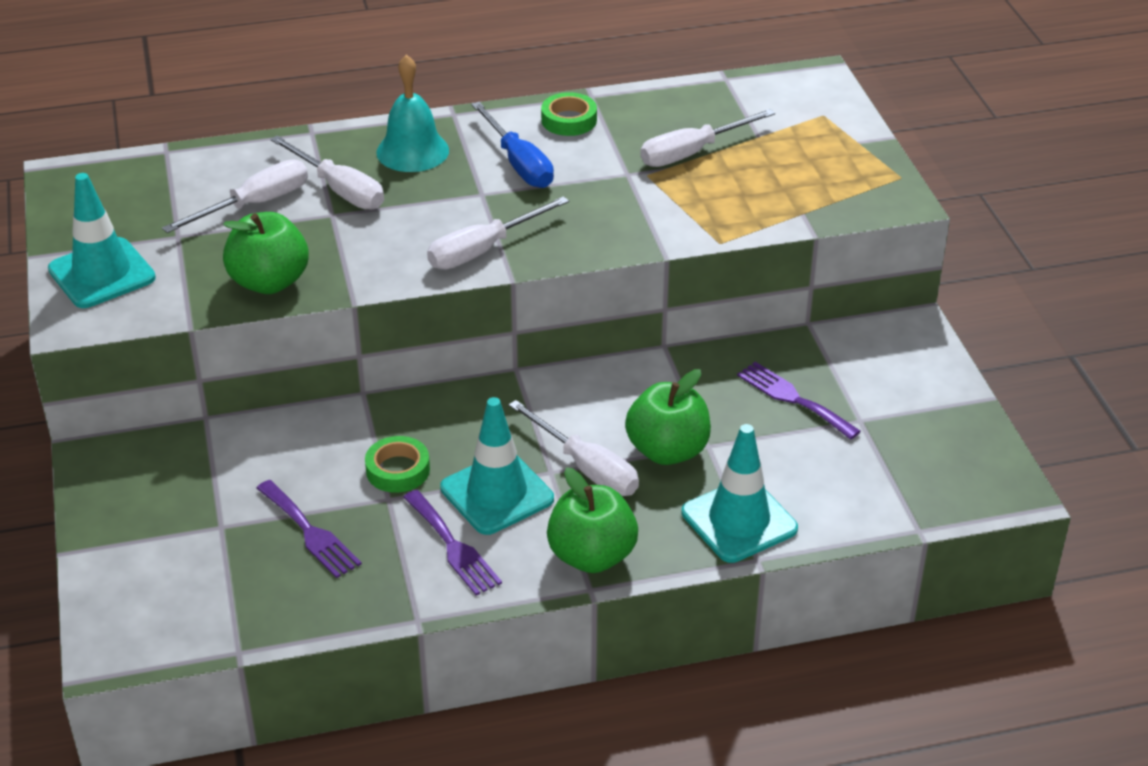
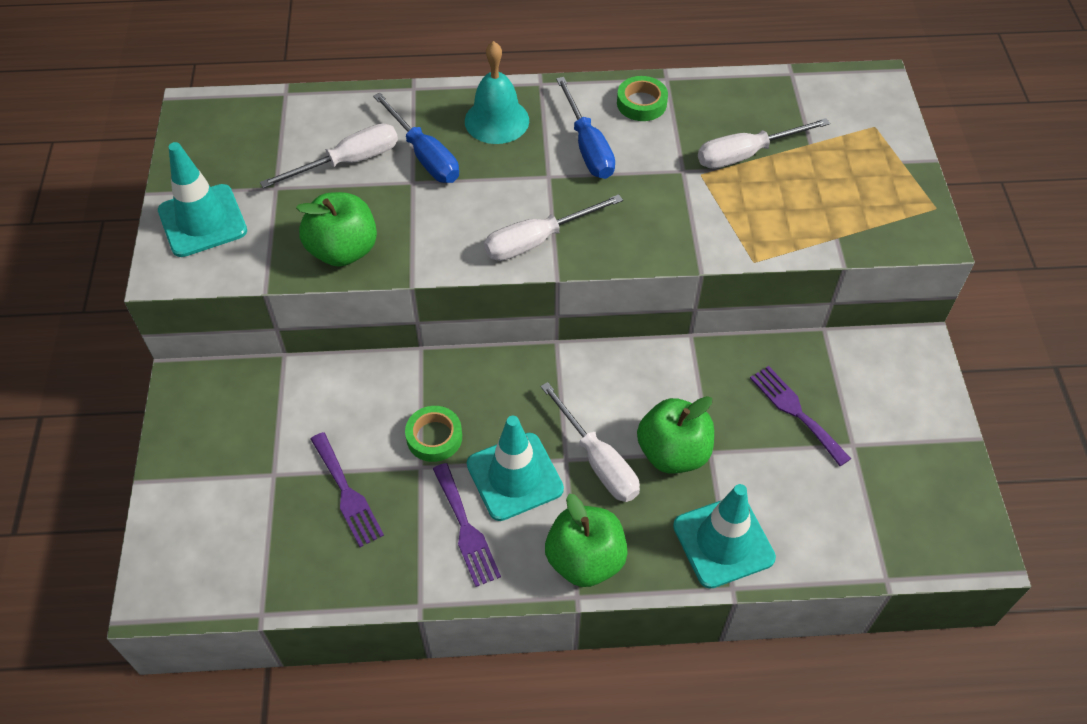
camera: 10 degrees right, 15 degrees up
(339, 190) = (424, 155): white screwdriver -> blue screwdriver

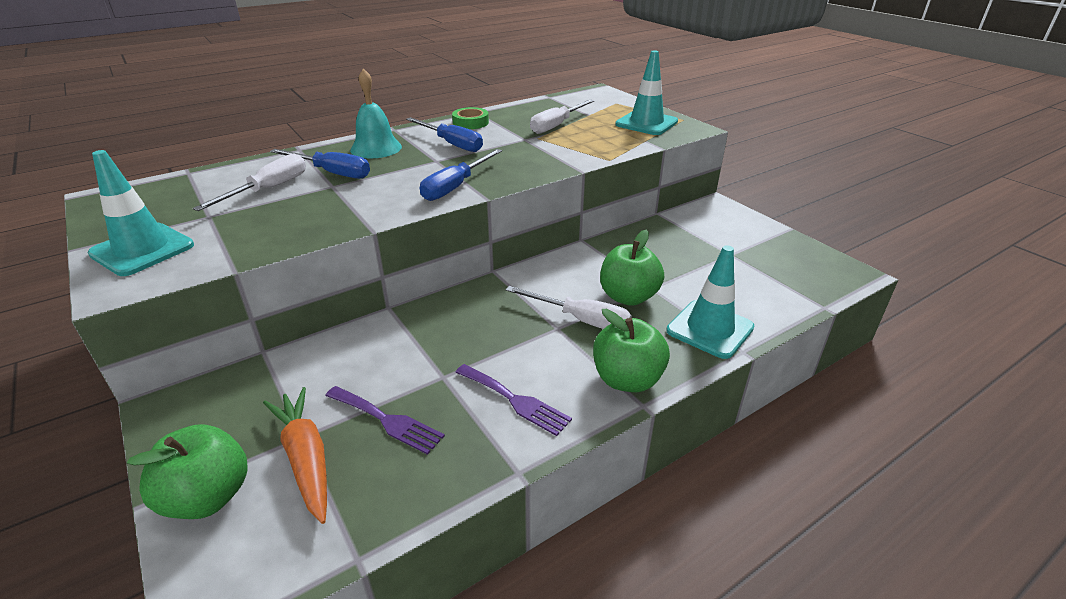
camera: 30 degrees left, 20 degrees down
(267, 499) = (306, 458): none -> orange carrot
(343, 250) = (297, 230): green apple -> green apple (208, 497)
(434, 437) = (440, 354): green tape -> none
(514, 476) = (527, 352): turquoise traffic cone -> turquoise traffic cone (646, 123)
(537, 240) = (455, 187): white screwdriver -> blue screwdriver
(796, 412) = (682, 251): purple fork -> none

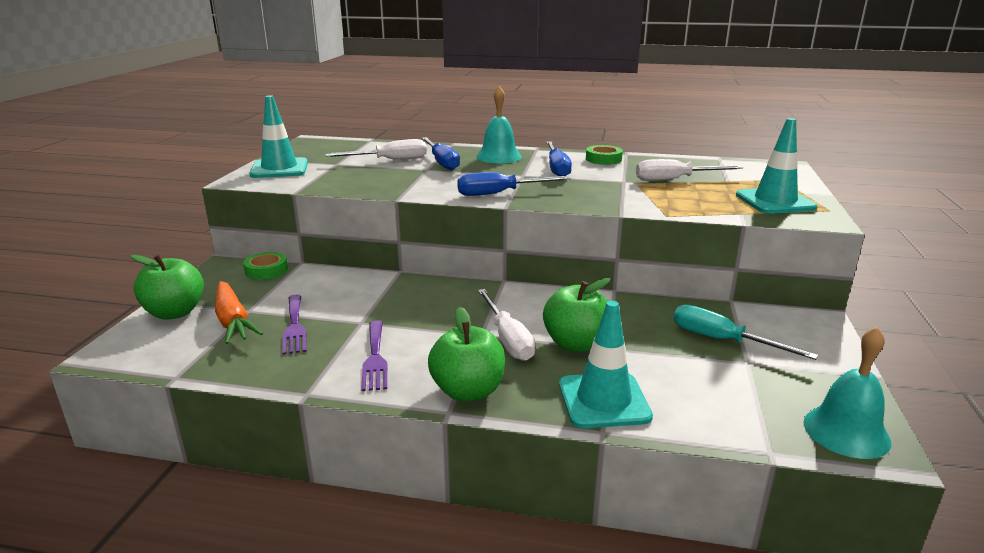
camera: 45 degrees right, 10 degrees down
(236, 382) = (266, 270): none -> green tape
(306, 458) = (233, 321): orange carrot -> orange carrot turned 135 degrees clockwise
(697, 245) = (722, 340): none -> turquoise screwdriver
(829, 272) = (846, 431): none -> turquoise bell

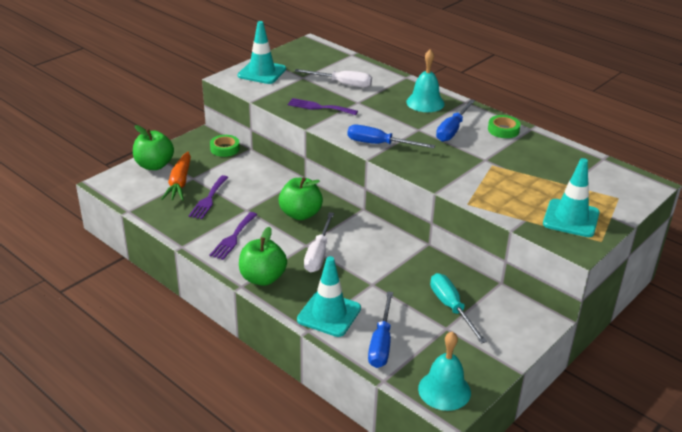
camera: 30 degrees right, 10 degrees up
(388, 181) = (319, 107): none -> purple fork
(441, 162) = (376, 97): blue screwdriver -> blue screwdriver (381, 343)
(575, 344) = (355, 273): green apple -> green apple (300, 214)
(674, 180) = (527, 171): white screwdriver -> none

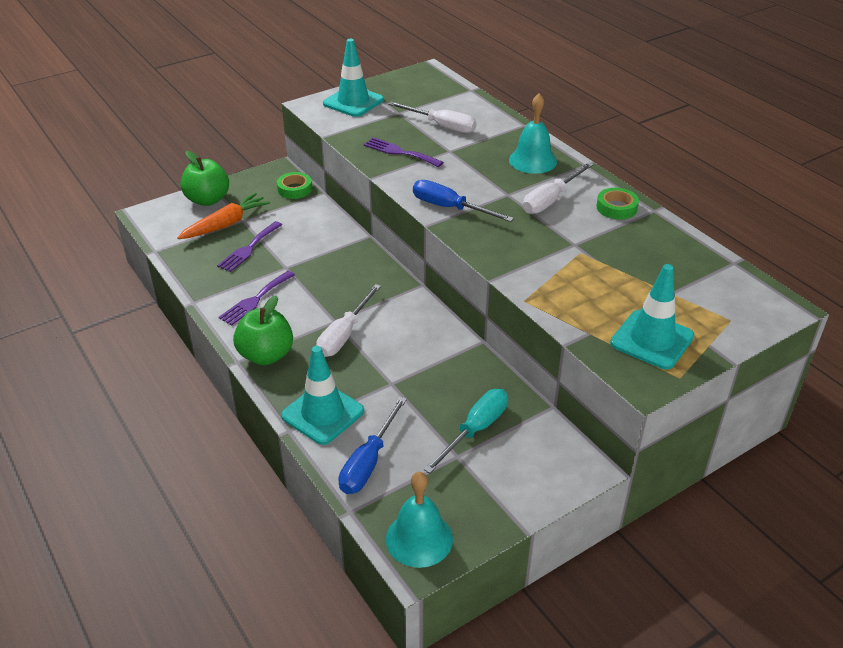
camera: 15 degrees right, 5 degrees up
(179, 183) = (226, 224): orange carrot -> orange carrot turned 150 degrees counterclockwise
(300, 214) = (345, 281): green apple -> none
(451, 307) = (475, 430): turquoise screwdriver -> turquoise screwdriver turned 45 degrees clockwise
(452, 130) = (550, 200): blue screwdriver -> white screwdriver

